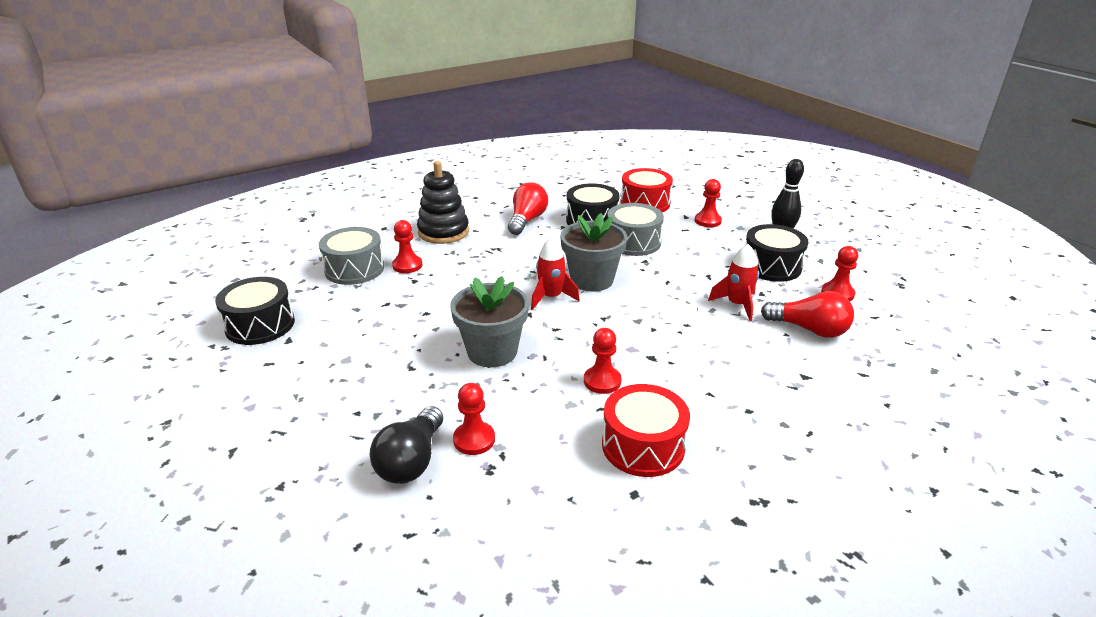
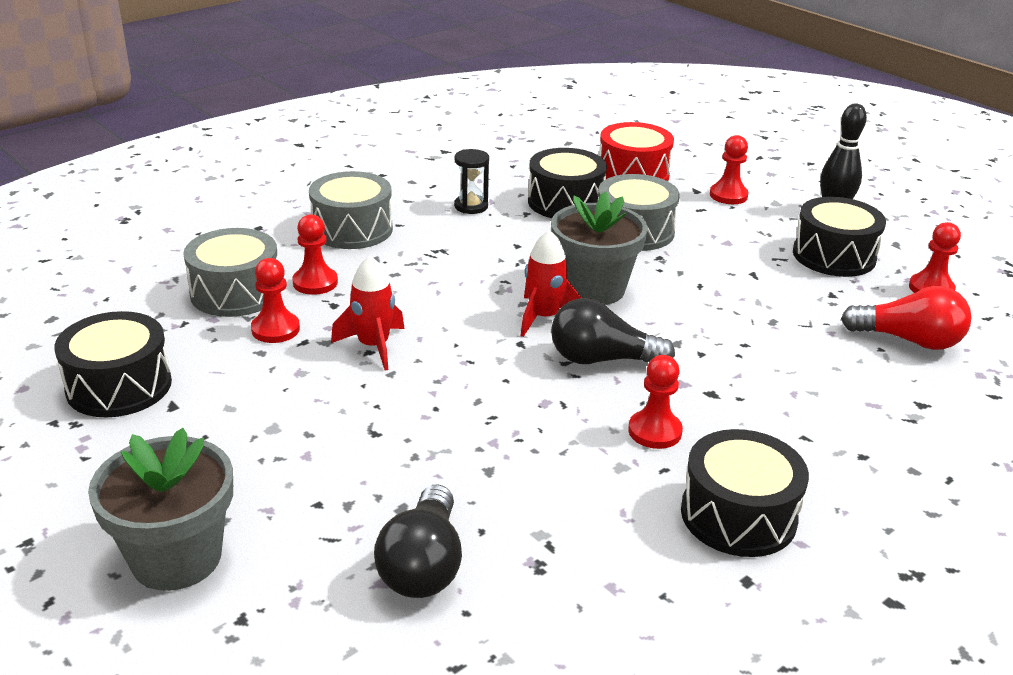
camera: 10 degrees left, 0 degrees up
(443, 232) = (352, 229): black stacking toy -> grey drum
(474, 440) = (503, 527): red pawn -> red pawn (275, 329)
(492, 352) = (486, 401): grey flower pot -> grey flower pot (176, 558)
(527, 220) = (471, 206): red light bulb -> black hourglass
(581, 328) = (602, 359): none -> black light bulb
(643, 446) = (738, 515): red drum -> black drum
(737, 304) = (804, 312): red rocket -> red rocket (373, 346)

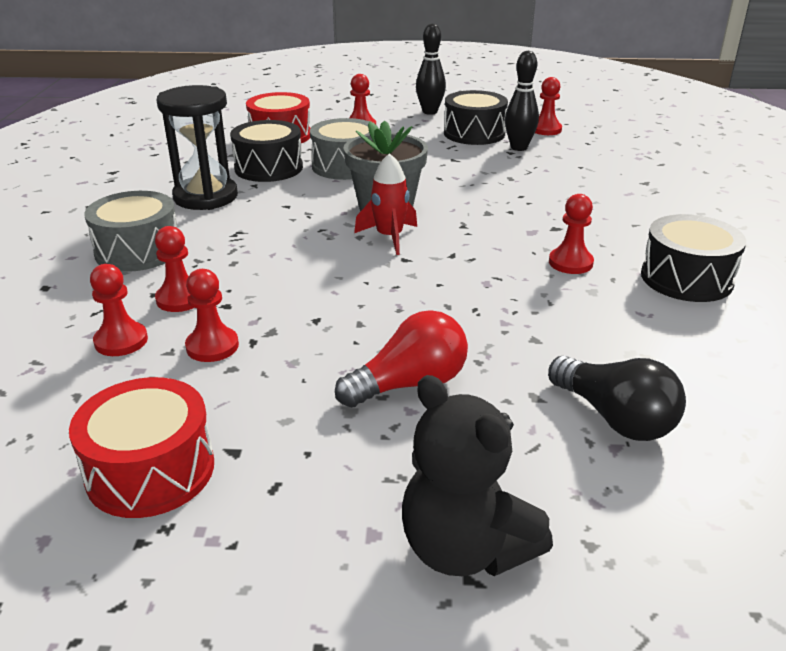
camera: 45 degrees left, 0 degrees up
(119, 386) = (150, 470): black drum -> red drum
(176, 558) = (465, 548): grey flower pot -> black teddy bear
(236, 292) = (121, 341): grey drum -> red pawn
(373, 346) = (313, 314): red rocket -> none
(471, 206) = (206, 197): black hourglass -> black hourglass, size x1.96
(602, 359) = (468, 242): black light bulb -> none
(852, 294) = (519, 148): none -> black bowling pin
(908, 340) = (584, 157): red light bulb -> red light bulb (409, 384)

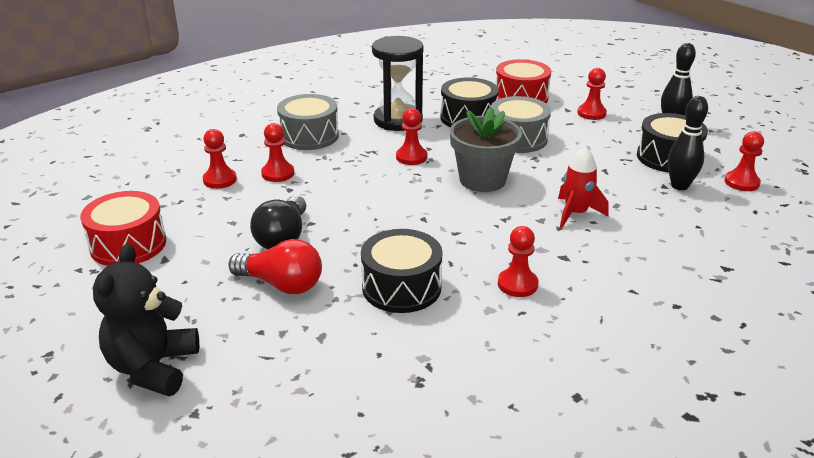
camera: 50 degrees right, 0 degrees up
(212, 346) = (245, 206): red pawn -> red pawn (411, 157)
(389, 237) = (443, 200): red rocket -> red rocket (576, 213)
(614, 418) = (332, 378): black light bulb -> black light bulb (283, 237)
(686, 278) = (575, 347): black drum -> black drum (401, 287)

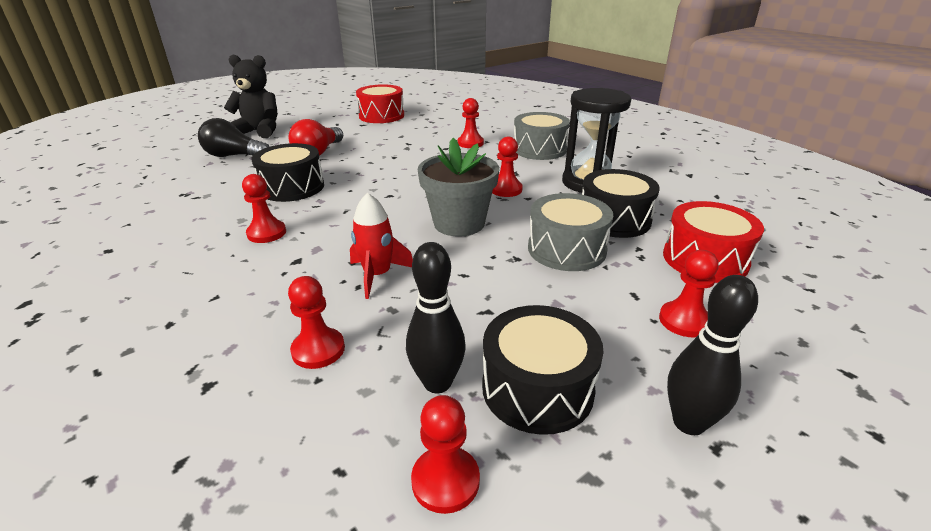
camera: 90 degrees right, 0 degrees up
(220, 180) = (460, 128): red pawn -> red pawn (318, 350)
(283, 237) = (376, 150): black light bulb -> black light bulb (234, 156)

